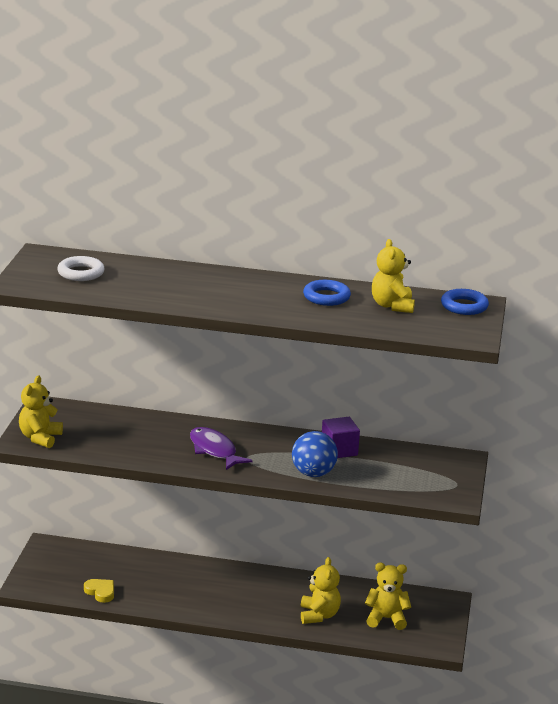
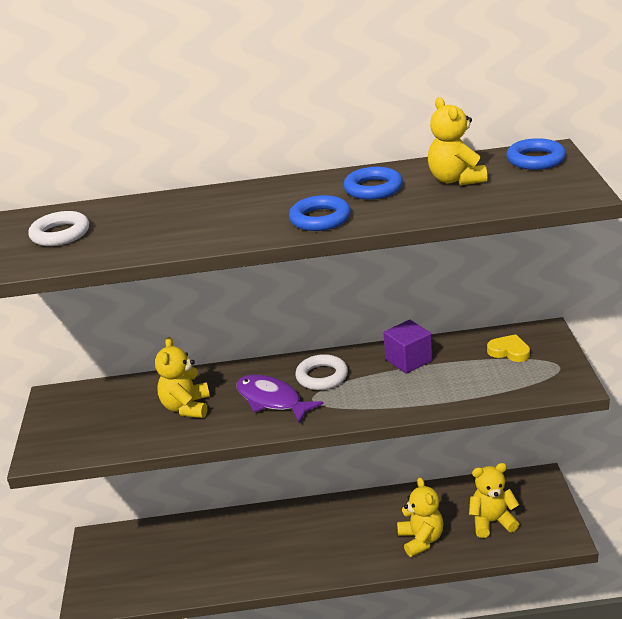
camera: 10 degrees left, 5 degrees up
(40, 438) = (62, 442): yellow teddy bear -> yellow teddy bear (186, 407)
(100, 592) = (175, 584): yellow heart -> yellow heart (509, 351)
(263, 444) = (322, 376): none -> white ring
(273, 309) = (320, 219): none -> blue ring
(313, 473) = (397, 398): blue ball -> none

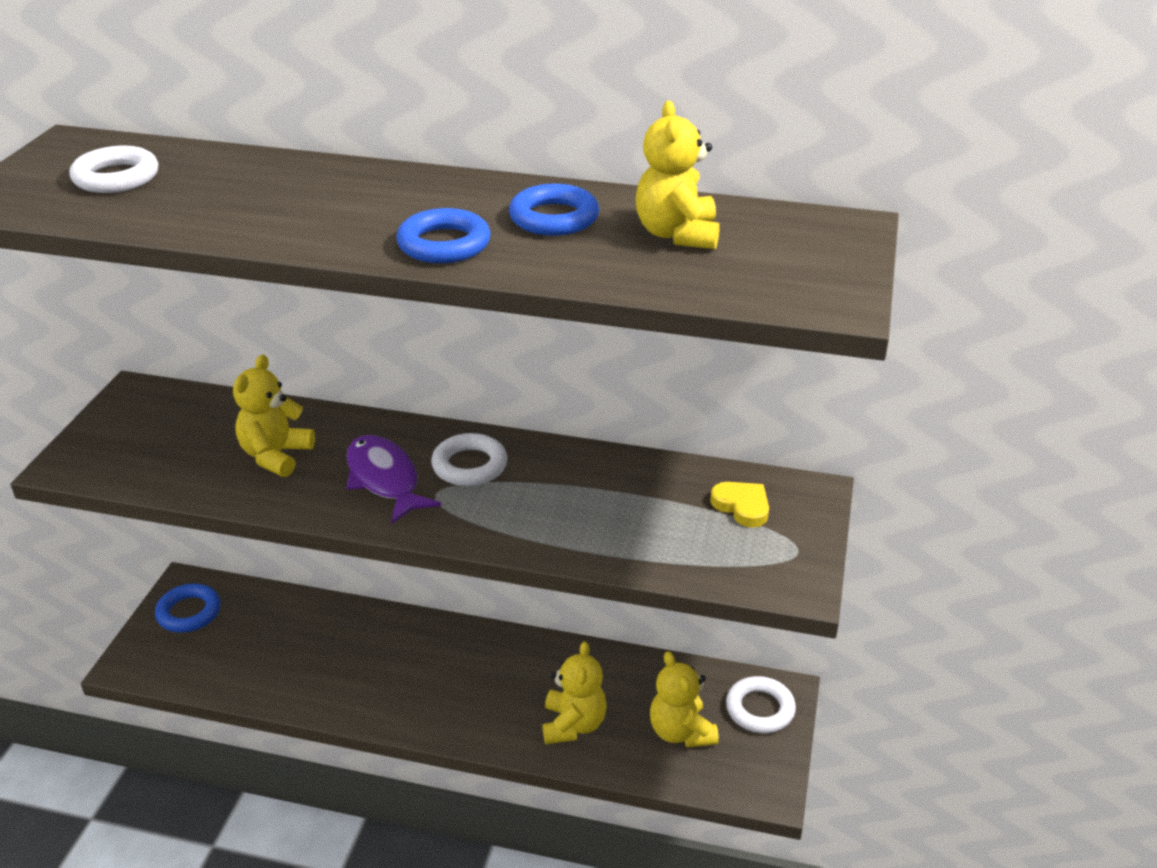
camera: 15 degrees right, 5 degrees up
(408, 360) = (597, 477): purple cube -> none
(492, 522) = (681, 732): yellow teddy bear -> yellow teddy bear turned 120 degrees counterclockwise
(532, 493) = (760, 709): none -> white ring
(535, 159) = (817, 233): blue ring -> blue ring (189, 612)

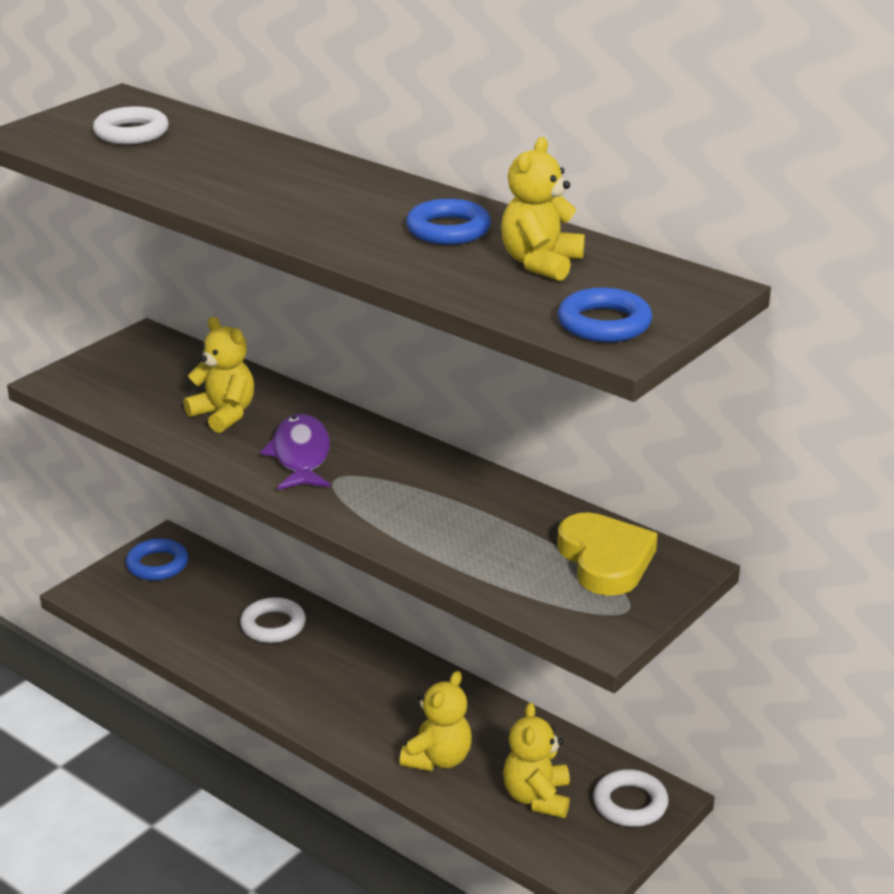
camera: 25 degrees right, 5 degrees down
(276, 456) = (224, 415): yellow teddy bear -> yellow teddy bear turned 90 degrees clockwise
(444, 244) = (336, 232): blue ring -> blue ring (604, 323)
(469, 465) = (382, 463): white ring -> white ring (273, 625)
(742, 506) = (605, 560): yellow heart -> yellow heart, size x1.73

